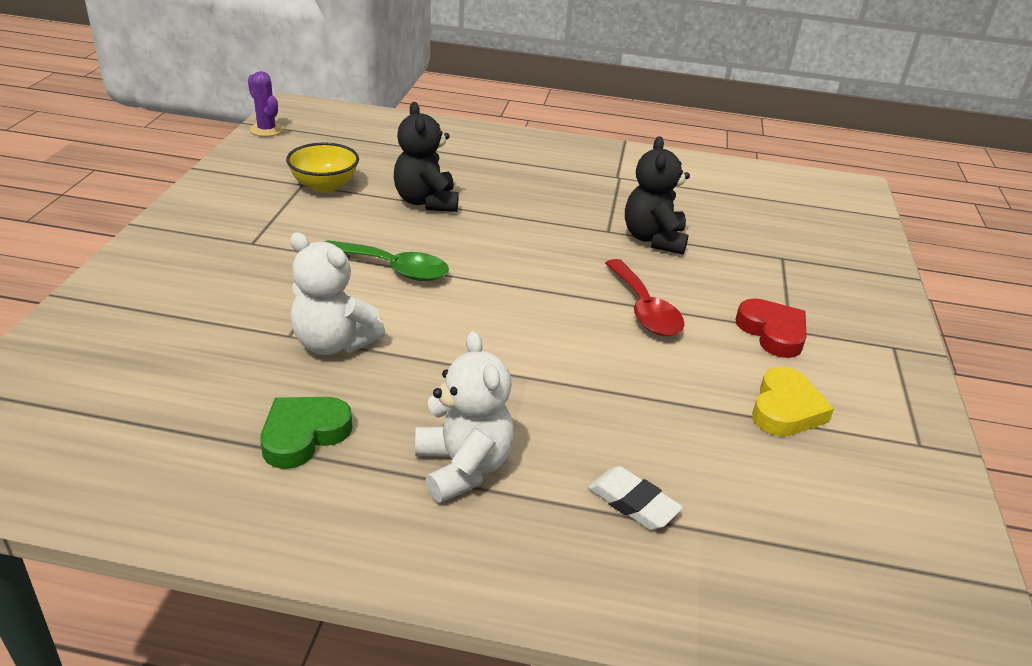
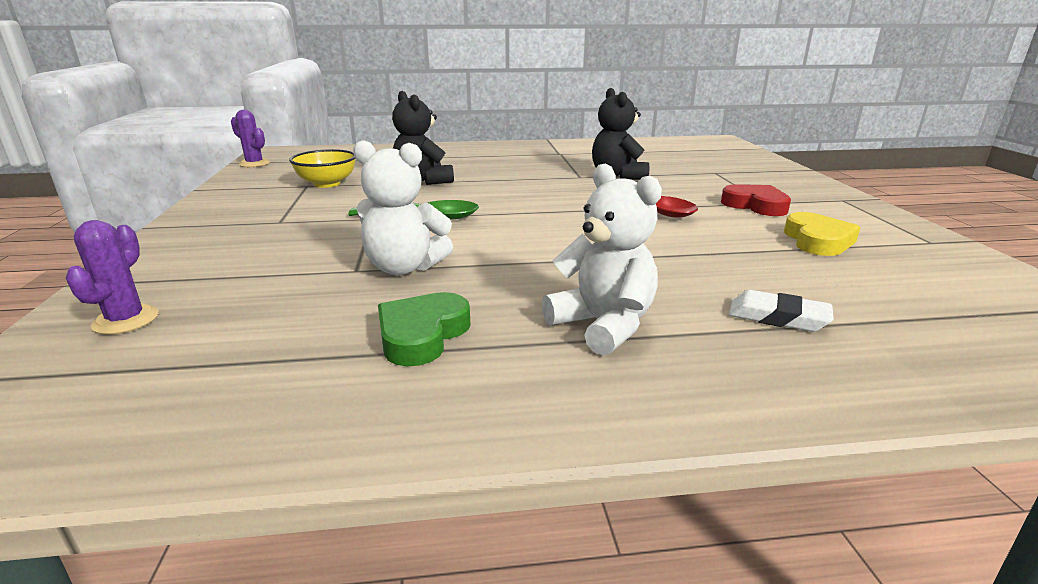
camera: 15 degrees left, 10 degrees down
(84, 353) = (126, 320): none -> purple cactus

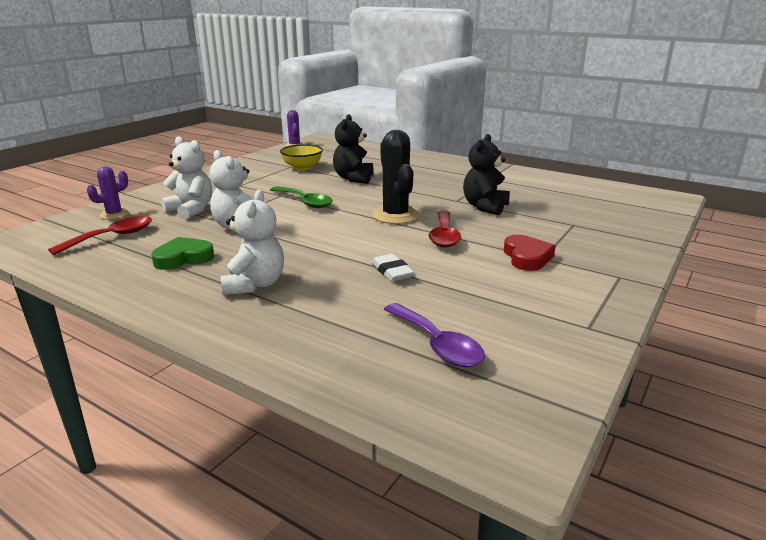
camera: 40 degrees right, 0 degrees up
(207, 354) = (112, 237): none -> red spoon
(274, 271) = (191, 210): none -> white teddy bear
(560, 203) = (395, 215): none -> black cactus
(777, 317) = (341, 317): white eraser -> white eraser (392, 272)
(817, 241) = (497, 293): yellow heart -> none
(906, 303) = (437, 344): none -> purple spoon

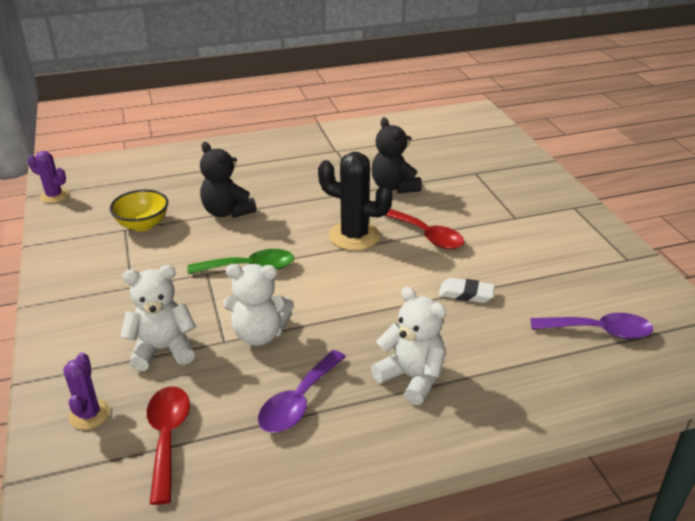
camera: 50 degrees left, 10 degrees up
(183, 258) = (298, 401): green heart -> purple spoon
(527, 257) = (508, 223): red heart -> none

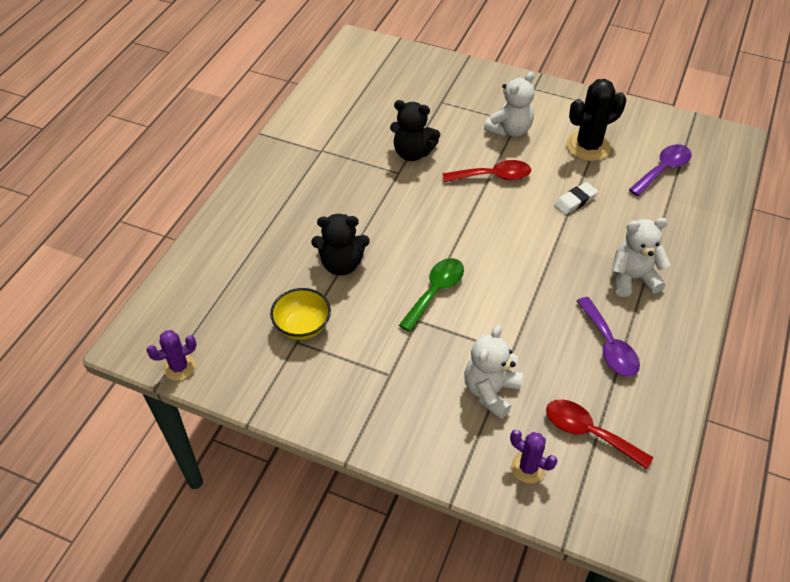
camera: 50 degrees left, 15 degrees up
(259, 334) = (521, 329): white teddy bear -> white teddy bear (509, 130)
(354, 236) = (454, 213): black cactus -> black cactus (588, 146)

